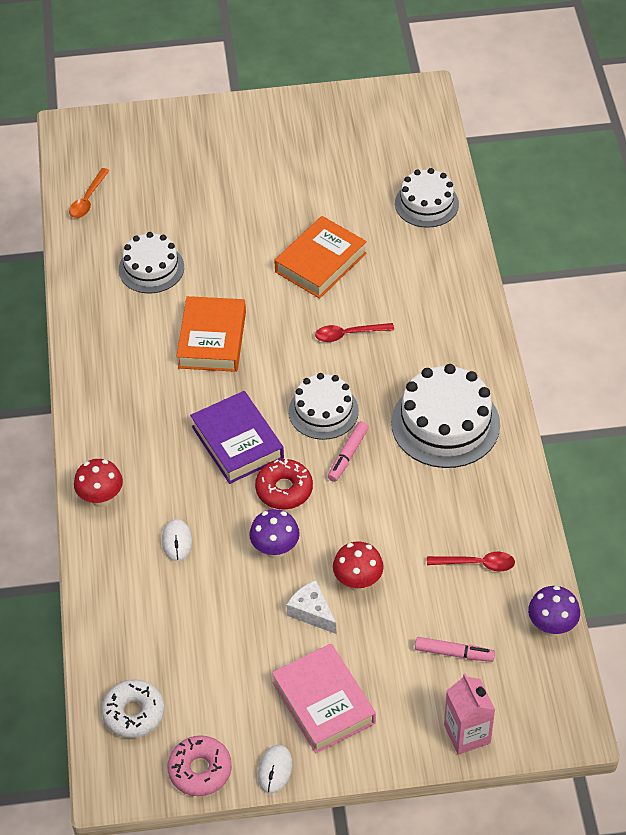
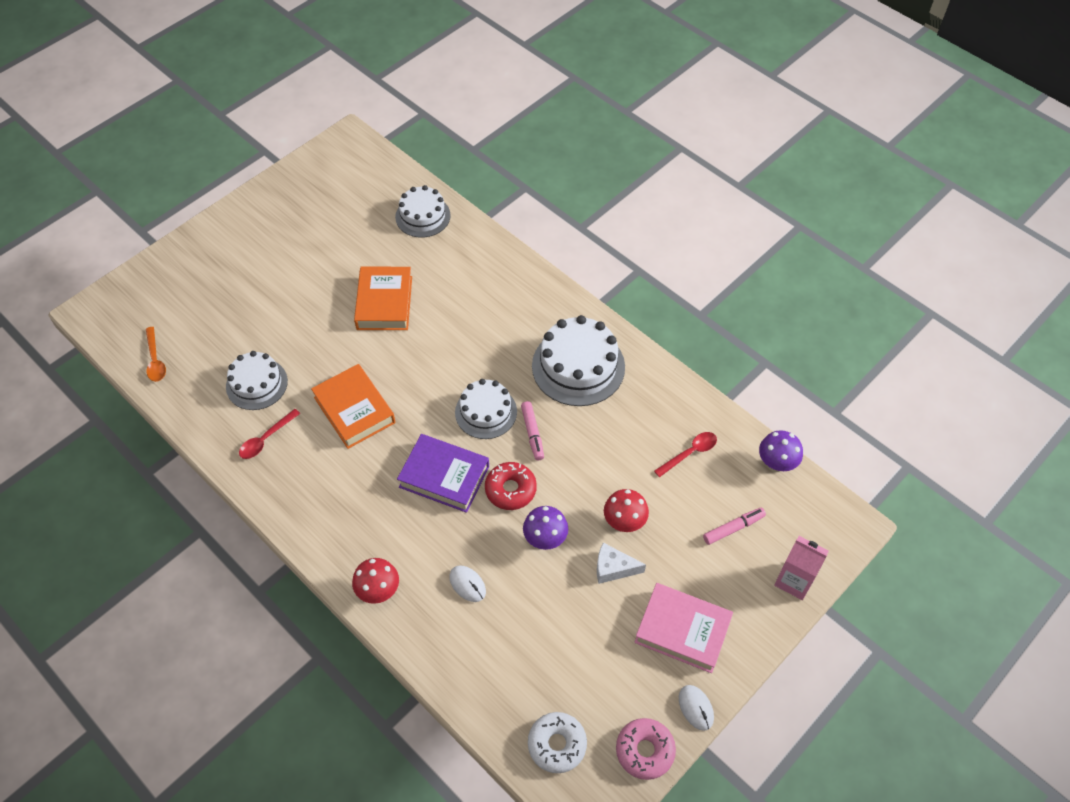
camera: 40 degrees left, 5 degrees up
(348, 334) = (452, 344): red spoon -> red spoon (266, 439)

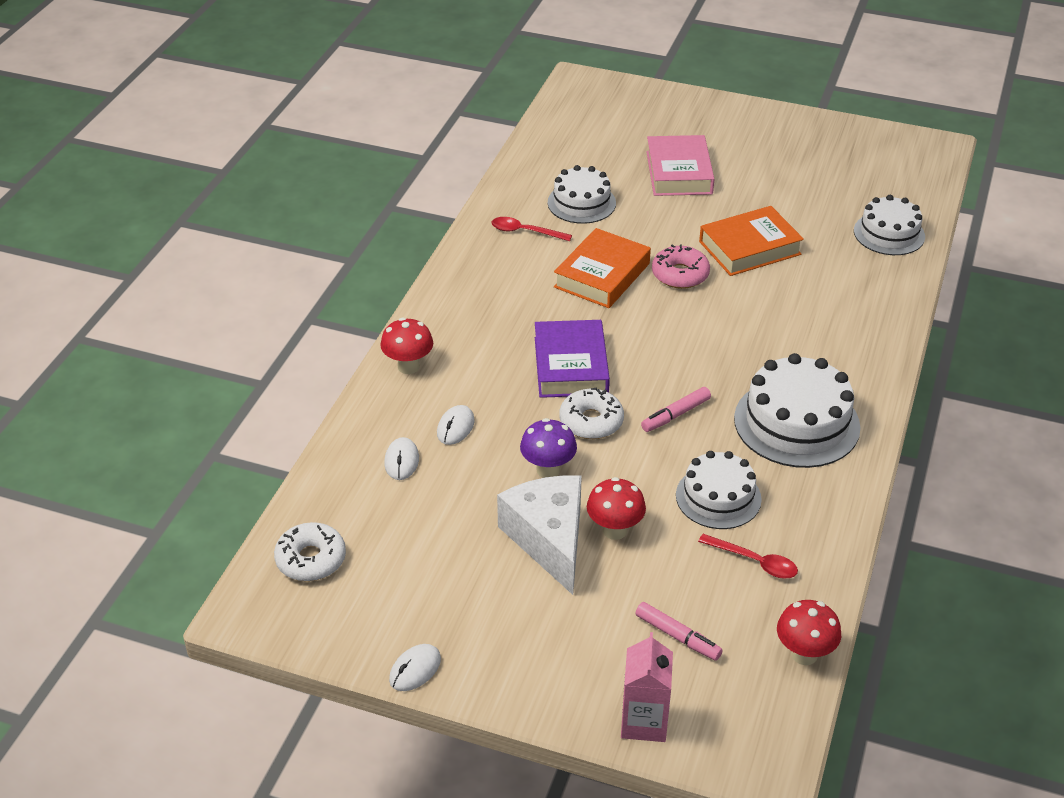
camera: 65 degrees right, 15 degrees down
(155, 360) = (558, 135): orange spoon -> none
(484, 638) = (401, 461): none -> white mouse
(486, 412) = (674, 369): white cake -> white cake (718, 497)
(510, 489) = (591, 421): red donut -> white donut
(613, 568) = (549, 539): white cheese -> white cheese, size x1.87
(645, 751) = (339, 638): pink donut -> pink donut (680, 274)
(682, 630) = (507, 627): pink book -> pink book (679, 173)
(776, 464) = (804, 654): purple mushroom -> red mushroom

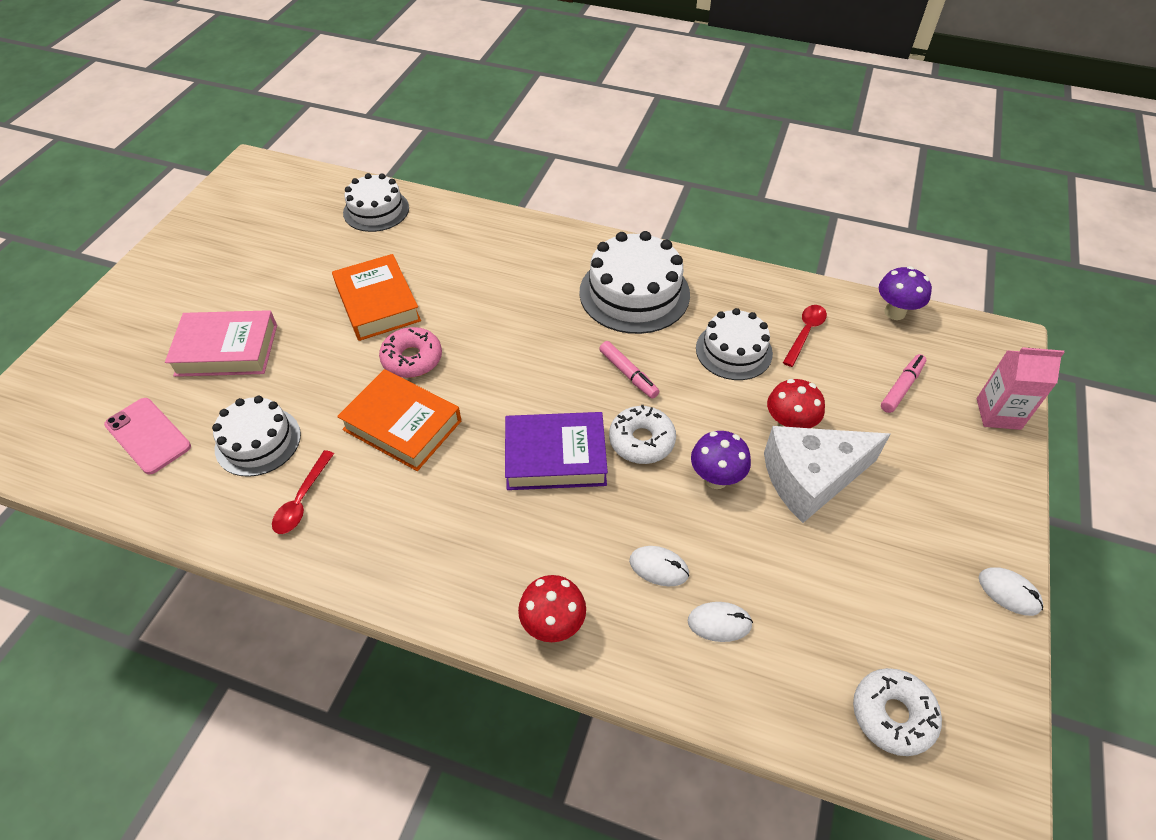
camera: 90 degrees left, 10 degrees up
(585, 151) = (148, 435): none -> pink phone
(804, 654) = (894, 312): red mushroom -> purple mushroom

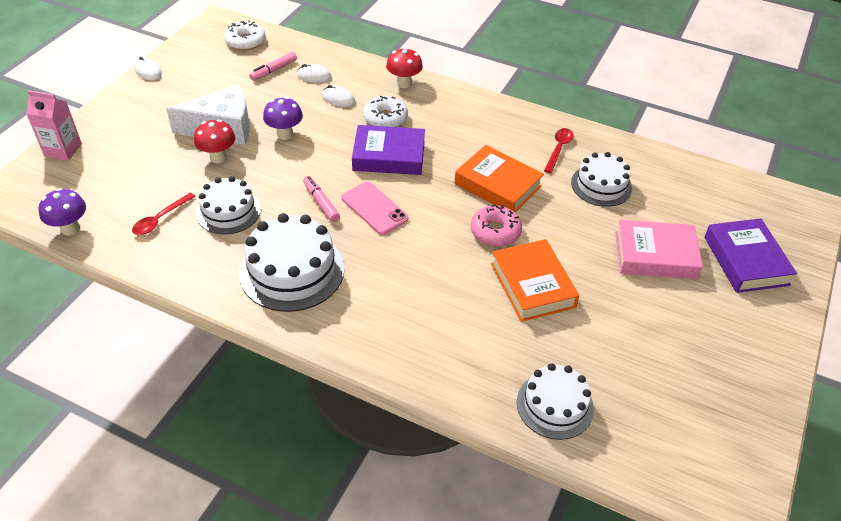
camera: 175 degrees left, 5 degrees down
(120, 354) = (745, 261): none -> purple book
(148, 435) = (684, 197): pink phone -> pink phone (374, 208)
(641, 441) = (326, 159): white donut -> white donut (385, 118)
(901, 387) = (116, 173): pink marker -> pink marker (273, 70)

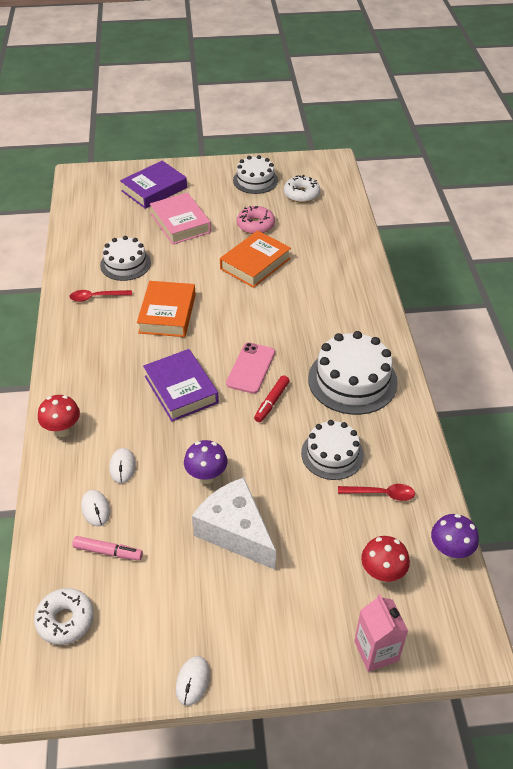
camera: 120 degrees left, 0 degrees up
(218, 157) = (277, 506): red mushroom -> red mushroom (382, 574)
(321, 202) = (271, 402): pink marker -> red marker
(385, 118) = (129, 417): white donut -> white donut (301, 194)
(495, 231) = (220, 297): pink donut -> pink donut (255, 225)
(555, 405) = (336, 228): white cake -> white cake (255, 180)

